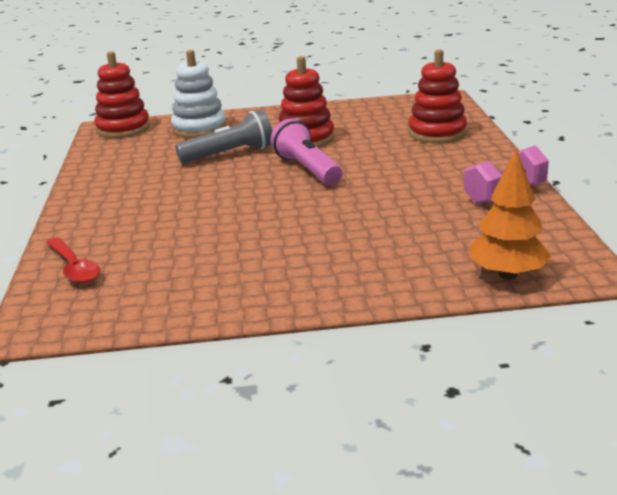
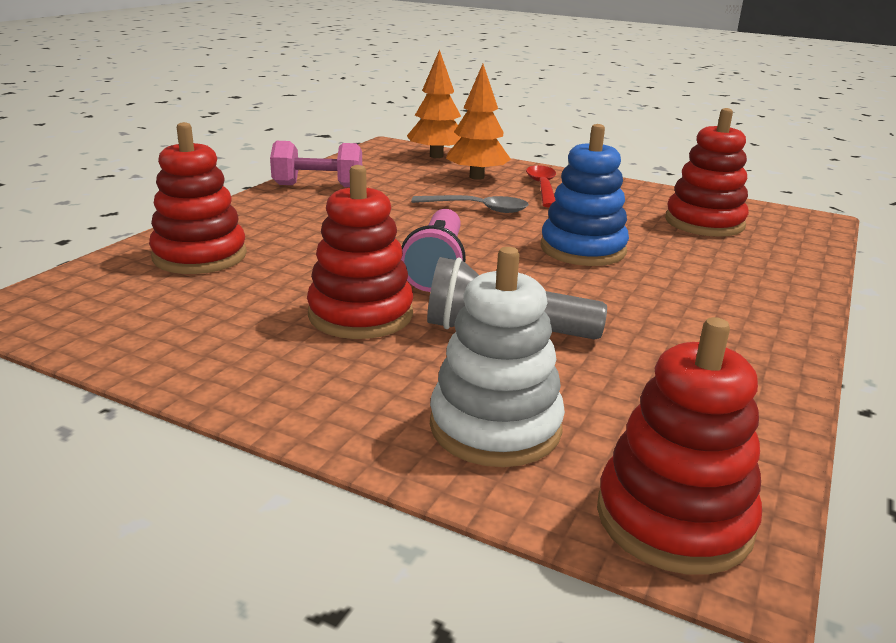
camera: 150 degrees left, 0 degrees up
(74, 268) = (782, 250): red spoon -> red spoon (542, 187)
(149, 277) = (704, 223): none -> red stacking toy
(232, 212) = (583, 249): none -> blue stacking toy
(351, 219) = (477, 209): none -> grey spoon
(413, 257) = (477, 177): none -> orange tree

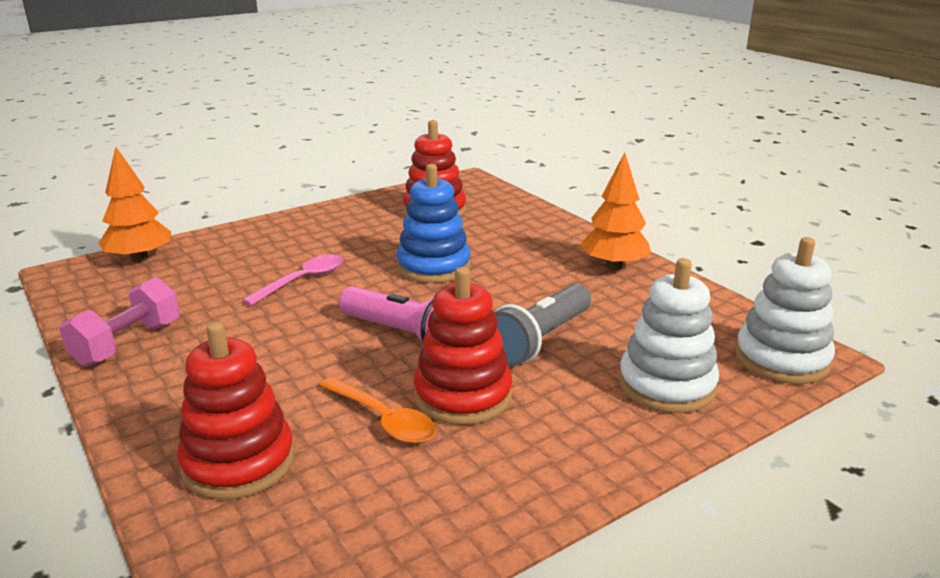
camera: 60 degrees left, 0 degrees up
(293, 290) = (383, 419): none -> orange spoon
(477, 177) = (227, 258): orange tree -> orange tree (614, 266)
(477, 209) = (303, 280): grey spoon -> pink spoon
(542, 187) = (292, 239): red spoon -> none
(674, 519) = (781, 359): red stacking toy -> white stacking toy

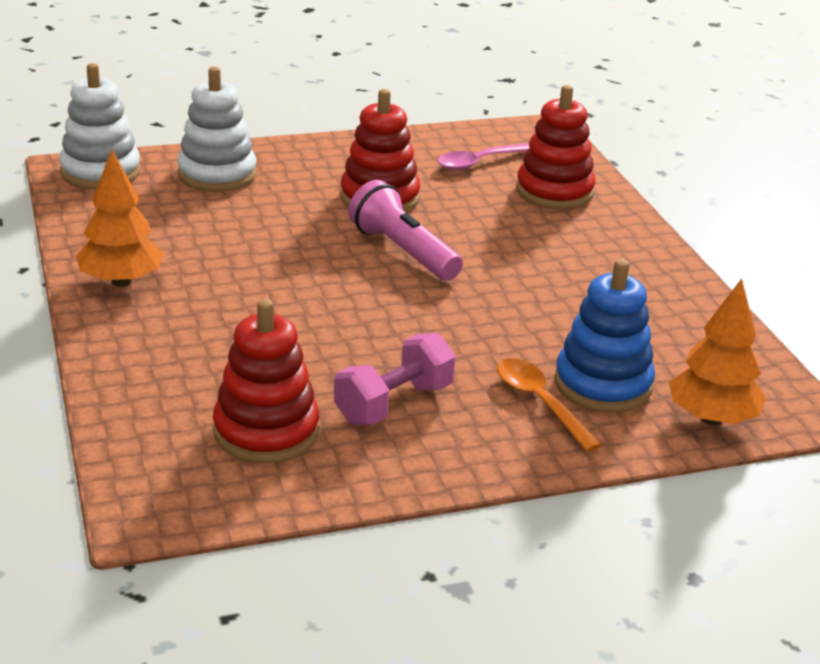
camera: 165 degrees left, 5 degrees up
(127, 344) = (672, 296): pink dumbbell -> pink dumbbell (394, 404)
(303, 280) = (494, 336): pink spoon -> pink spoon (479, 162)
(383, 419) = (447, 195): orange spoon -> orange spoon (540, 403)
(433, 267) = (331, 324): blue stacking toy -> blue stacking toy (602, 384)
(539, 340) = (283, 224): grey flashlight -> none

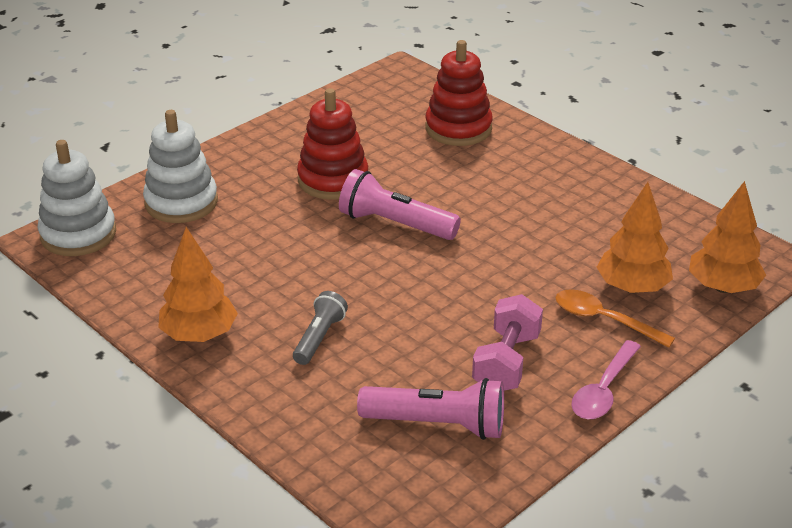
camera: 25 degrees left, 5 degrees up
(229, 320) = (319, 338): none -> grey flashlight
(266, 432) = (437, 424): red stacking toy -> pink flashlight
(479, 162) = (379, 119): pink spoon -> pink spoon (603, 390)
(602, 384) = (632, 287): blue stacking toy -> orange tree

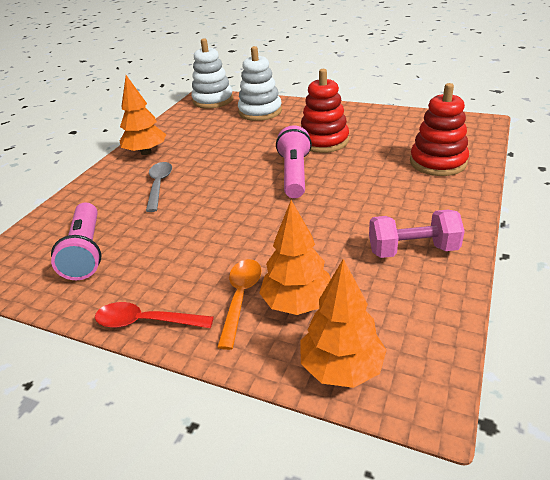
camera: 70 degrees right, 0 degrees up
(319, 338) = (159, 185): grey flashlight -> grey spoon
(506, 362) = (163, 262): pink dumbbell -> pink dumbbell (412, 250)
(603, 390) = (146, 322): pink spoon -> red spoon

